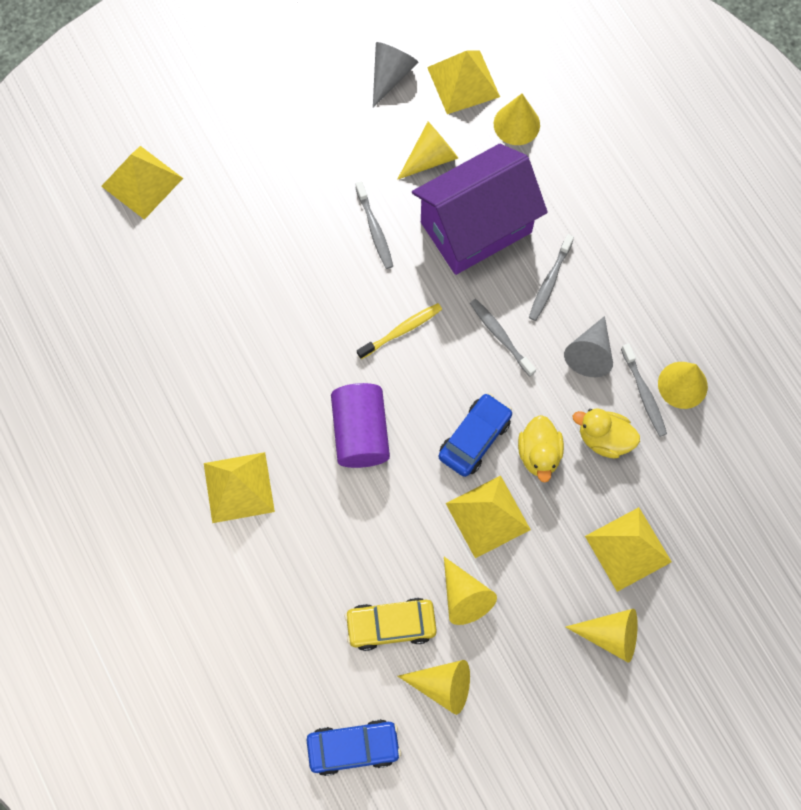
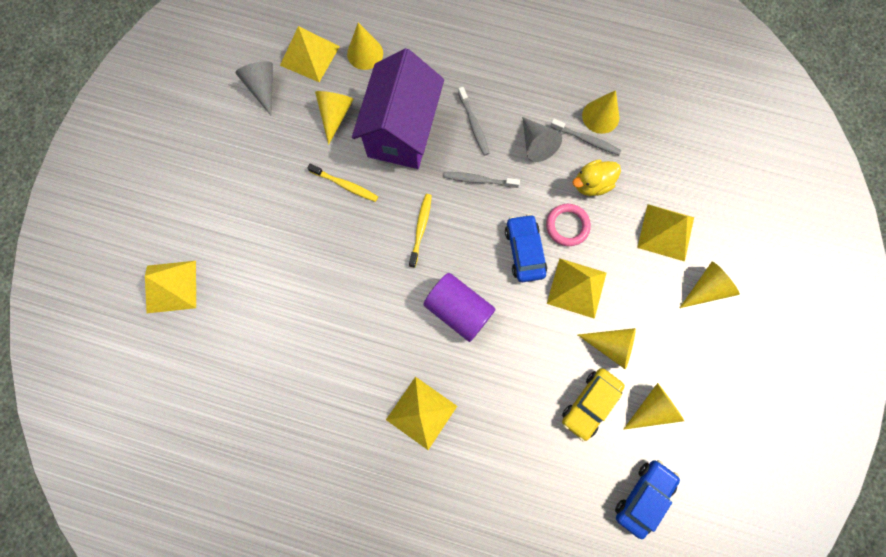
camera: 45 degrees left, 5 degrees up
(375, 229) = (345, 185): grey toothbrush -> yellow toothbrush
(539, 454) = (567, 226): yellow duck -> pink ring

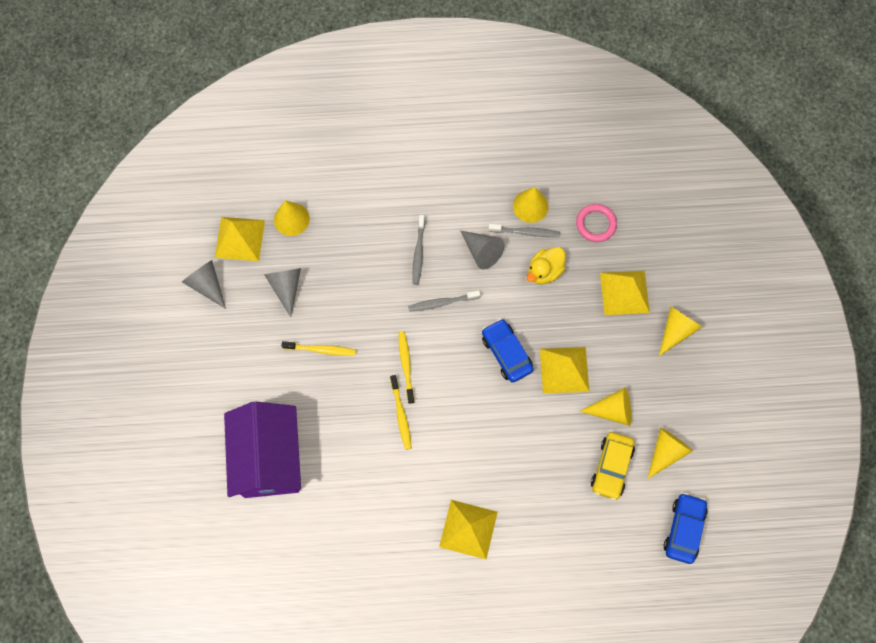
camera: 20 degrees left, 5 degrees down
(171, 286) = (196, 500): yellow pyramid -> none
(335, 115) = (286, 287): yellow cone -> grey cone
(398, 275) = (401, 415): none -> yellow toothbrush
(402, 131) = (354, 281): purple house -> purple house (269, 459)
(458, 310) = (467, 427): purple cylinder -> none
(474, 125) = (418, 253): grey toothbrush -> grey toothbrush turned 45 degrees clockwise
(567, 226) = (536, 317): pink ring -> pink ring (596, 224)

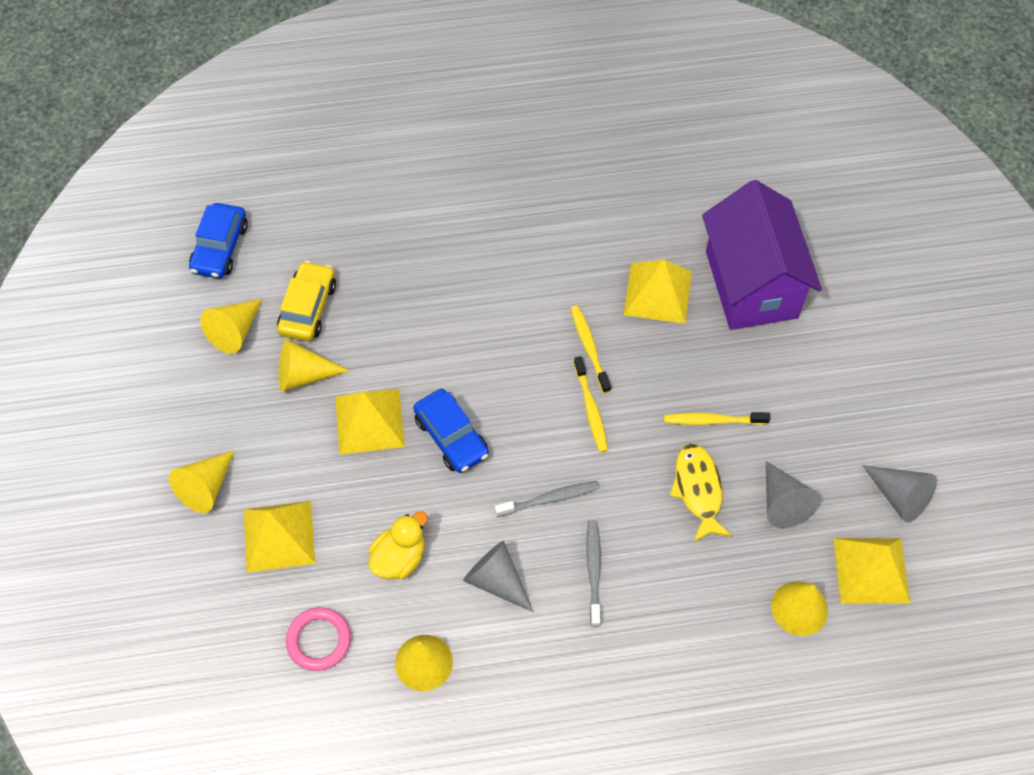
camera: 175 degrees right, 10 degrees down
(341, 300) = (698, 490): none -> yellow fish
(468, 529) = (488, 229): yellow pyramid -> yellow pyramid (657, 293)
(525, 232) = (430, 617): grey toothbrush -> none

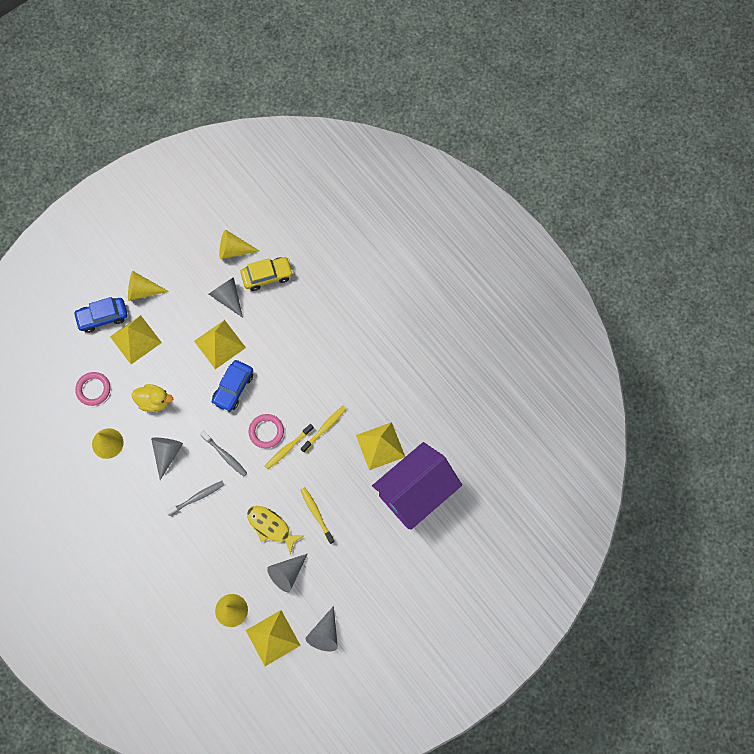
camera: 60 degrees right, 10 degrees up
(220, 248) = (277, 212): blue car -> blue car (102, 317)
(304, 375) = (228, 298): yellow cone -> grey cone
(547, 425) = (266, 431): none -> pink ring
(698, 490) = (271, 527): yellow fish -> yellow fish turned 105 degrees counterclockwise

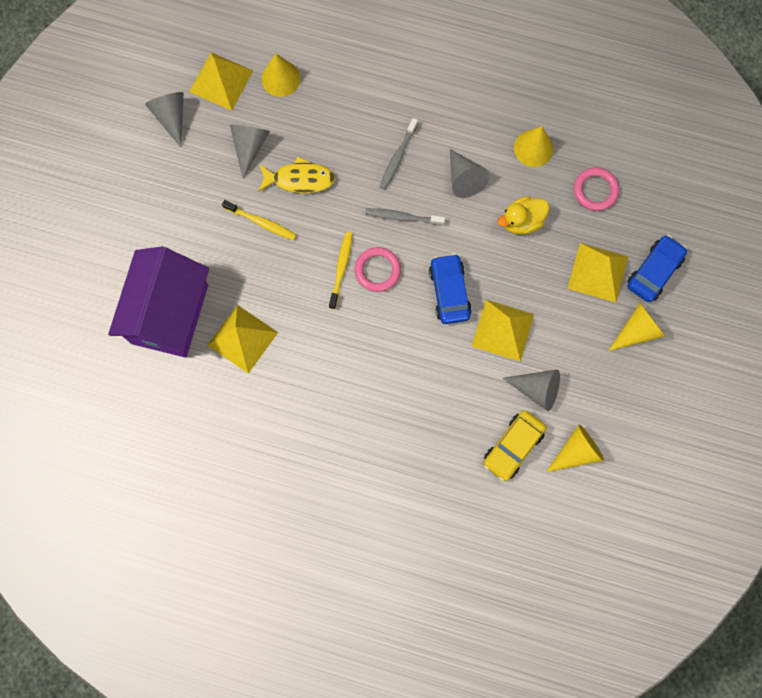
camera: 145 degrees right, 5 degrees up
(324, 428) = (317, 316): yellow toothbrush -> none

